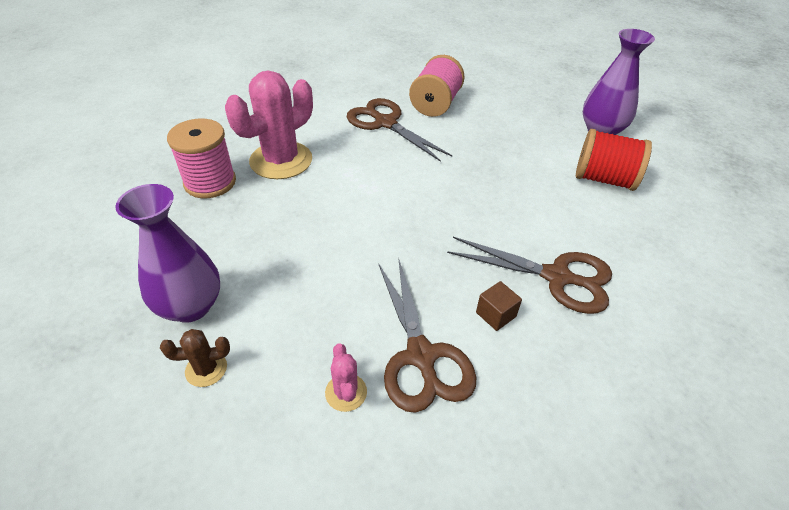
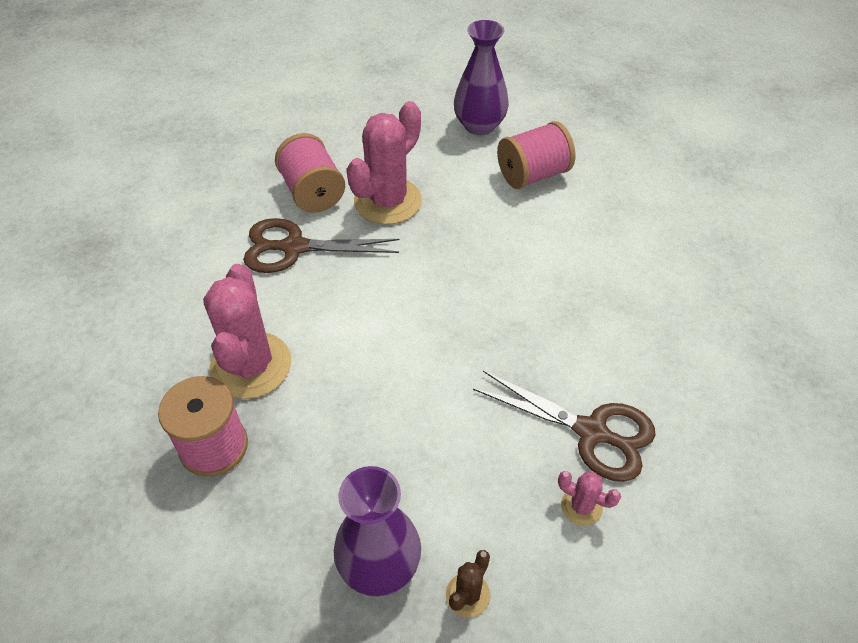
camera: 45 degrees left, 5 degrees up
(474, 134) = (388, 201): none -> pink cactus
(495, 314) = (596, 355): brown cube -> none
(557, 277) = (598, 290): brown scissors -> none
(604, 179) = (532, 175): red spool -> pink spool

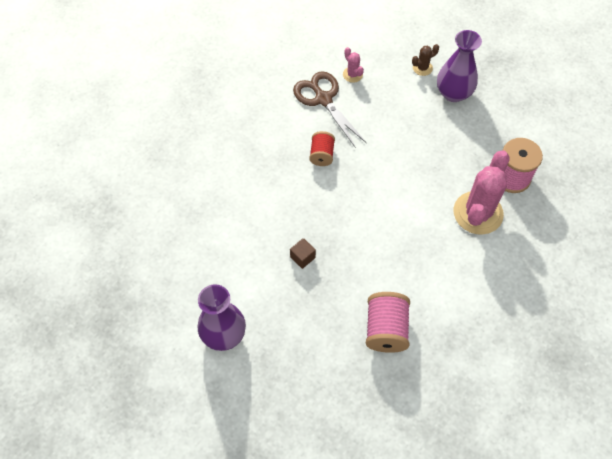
camera: 150 degrees left, 10 degrees up
(294, 247) = (420, 285): brown scissors -> none
(388, 201) = (337, 293): pink cactus -> none
(453, 217) = (302, 257): none -> brown cube
(523, 342) = (322, 155): none -> red spool
(532, 175) = (224, 265): pink spool -> none

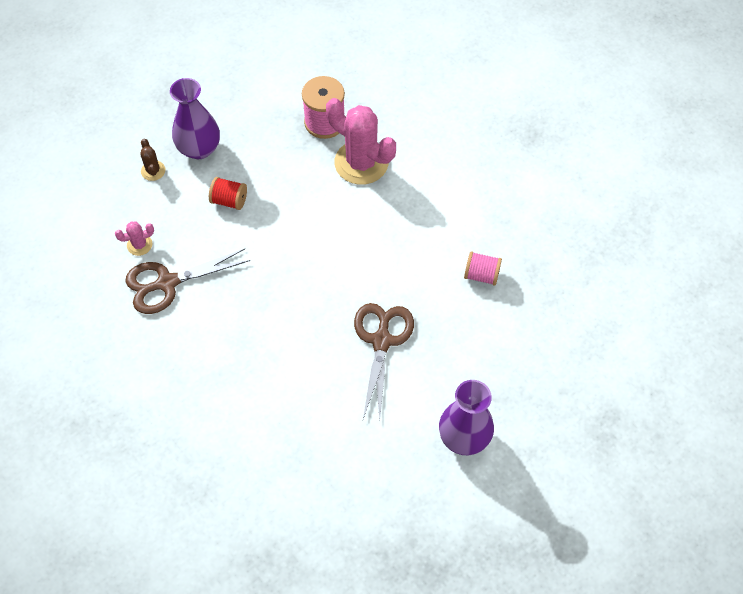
camera: 80 degrees left, 0 degrees up
(302, 257) = (382, 341): brown cube -> brown scissors
(322, 155) = (249, 298): red spool -> red spool (229, 200)
(386, 329) = (481, 275): pink spool -> pink spool, size x0.63

